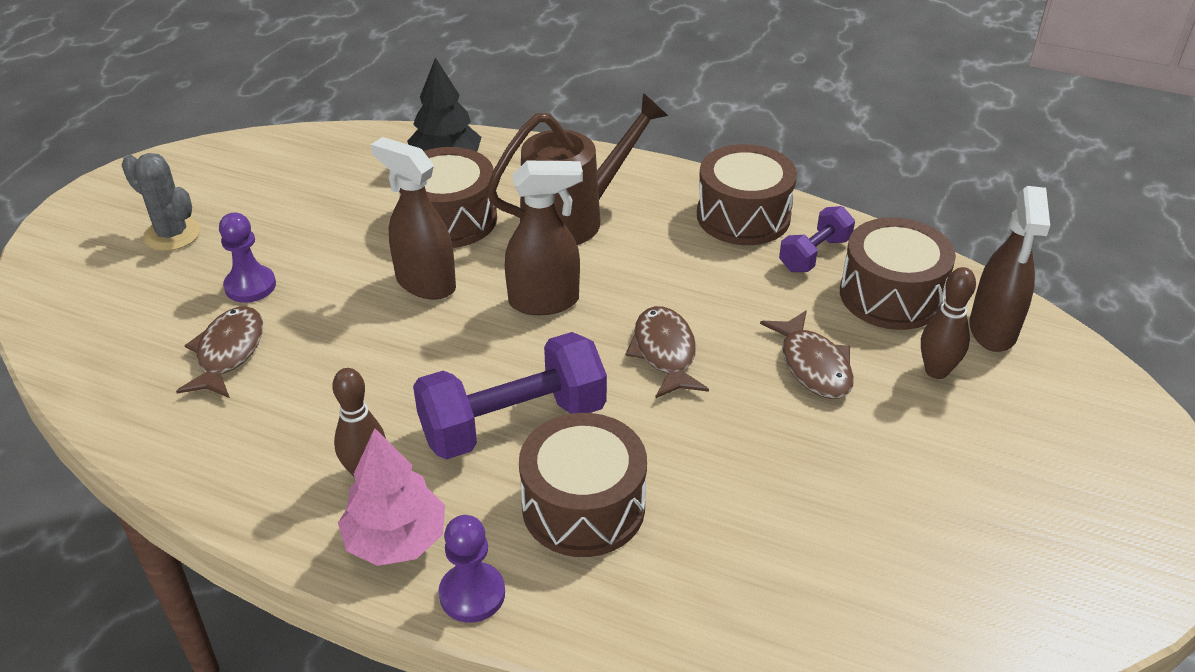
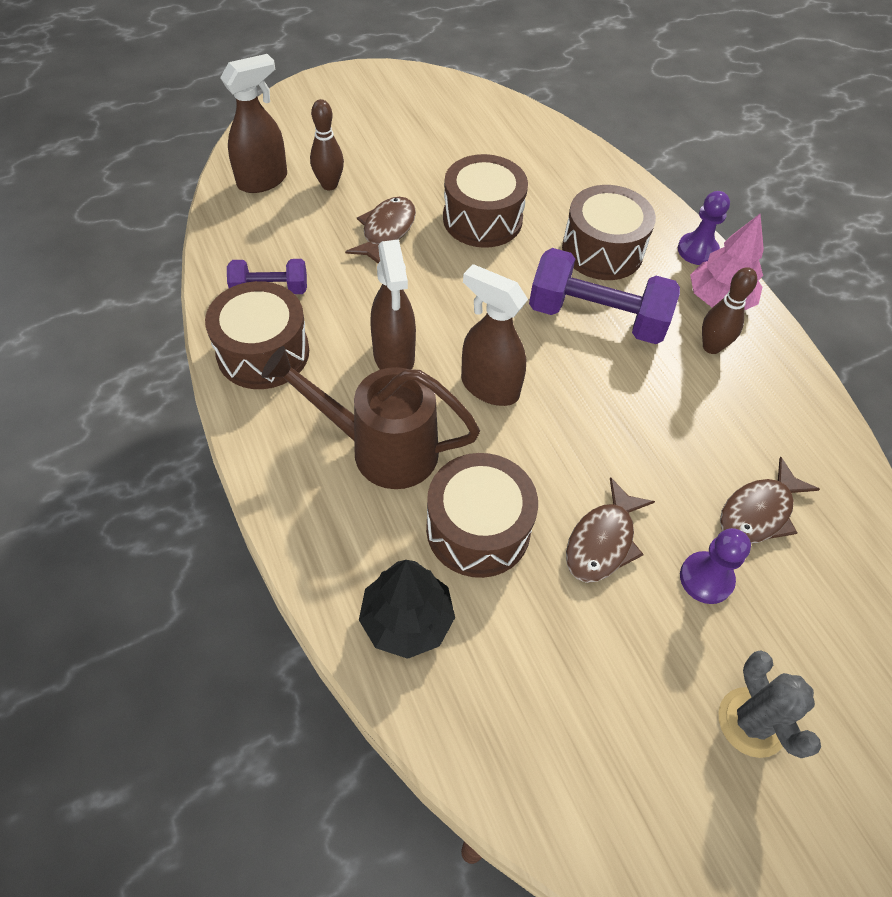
camera: 140 degrees left, 15 degrees up
(425, 283) = (559, 470): brown spray bottle -> brown spray bottle (394, 356)
(665, 353) = (457, 296): brown fish -> brown fish (603, 541)
(891, 295) = (276, 234): brown drum -> brown drum (482, 219)

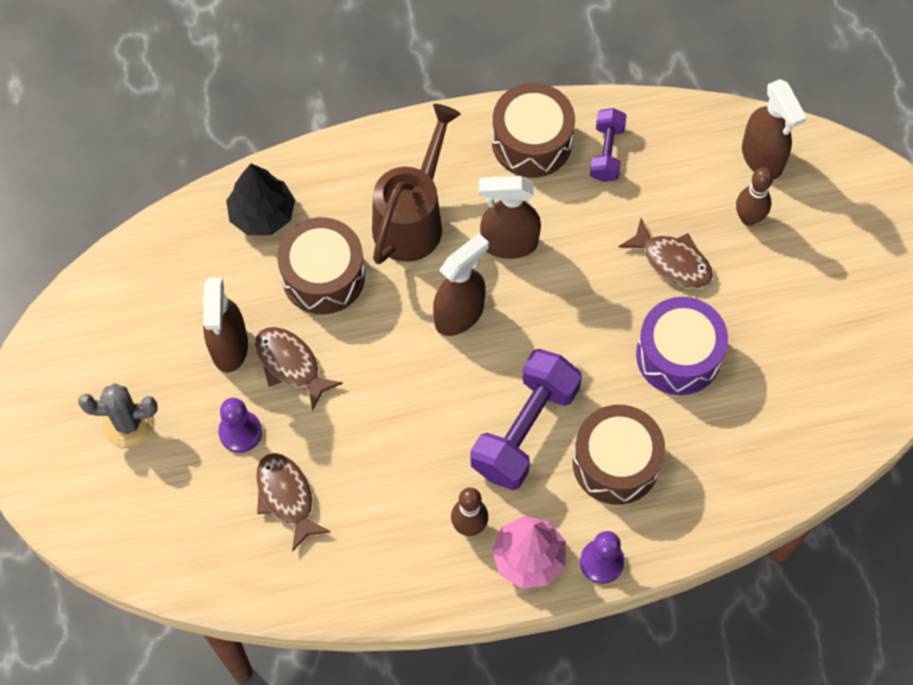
camera: 105 degrees right, 10 degrees up
(482, 219) = (678, 355): brown drum -> purple drum
(604, 617) = (229, 347): none -> brown spray bottle

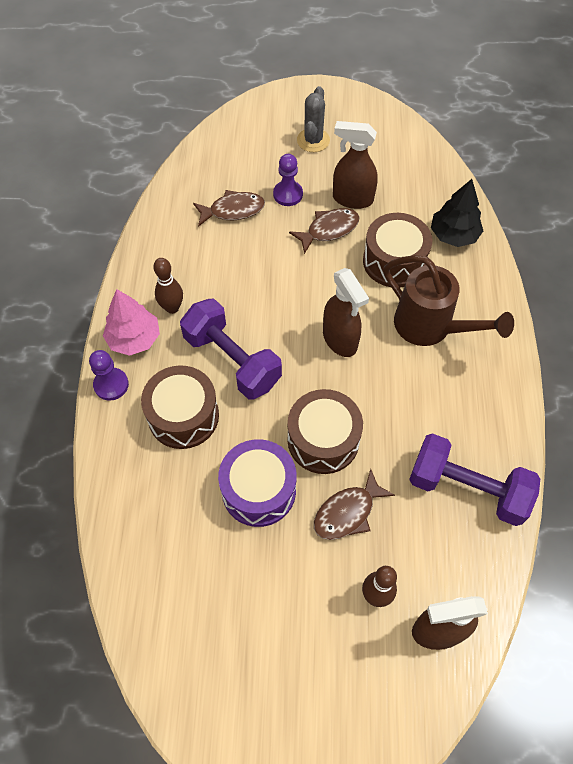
camera: 105 degrees right, 5 degrees down
(508, 243) = (394, 388): brown spray bottle -> none
(531, 142) = (488, 430): brown drum -> brown drum (323, 440)
(606, 153) = (467, 488): purple dumbbell -> purple dumbbell, size x1.81

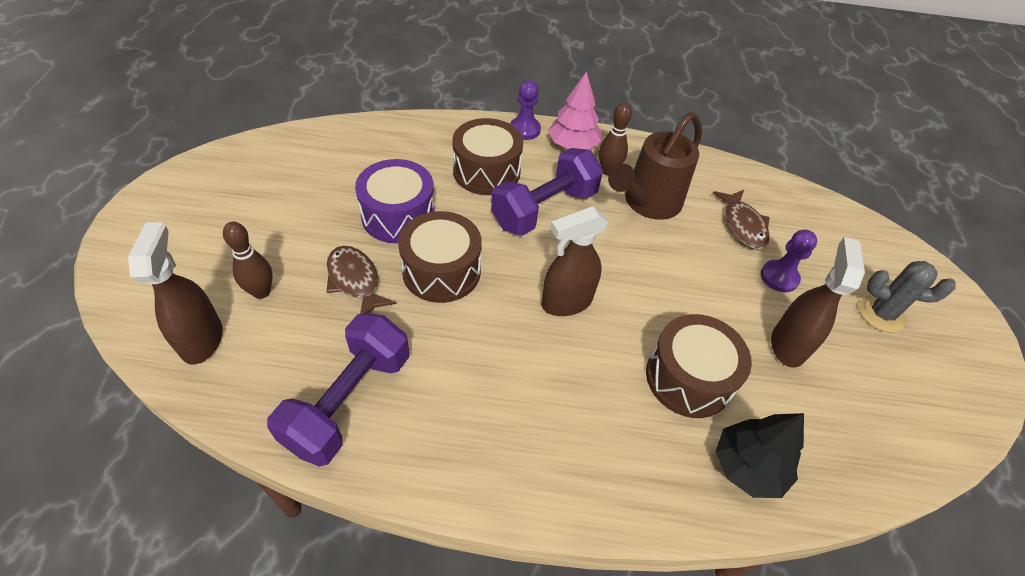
camera: 90 degrees right, 10 degrees down
(329, 230) = (730, 312): brown fish -> none
(430, 327) = (583, 403): brown watering can -> brown watering can (647, 203)

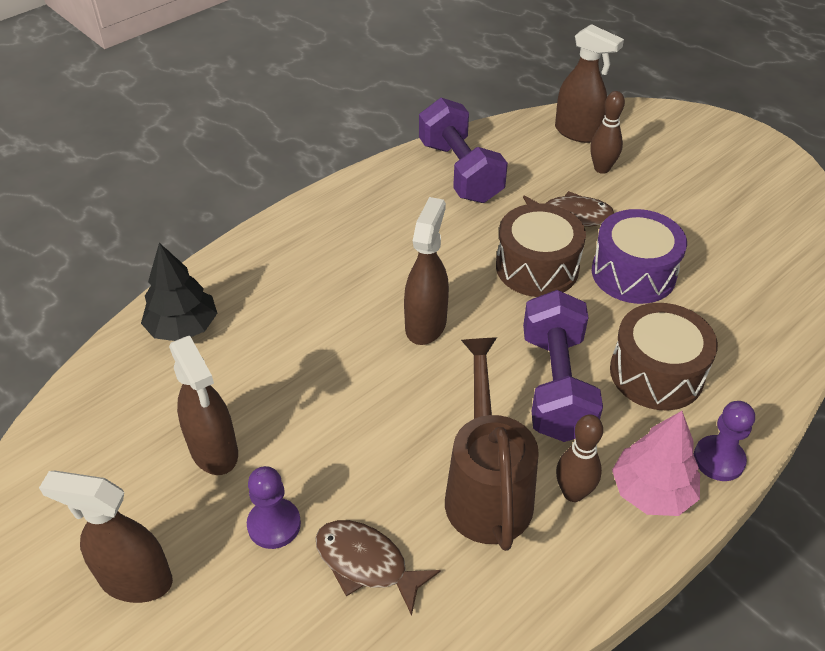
camera: 135 degrees right, 5 degrees down
(688, 378) = (275, 350): brown drum -> none
(881, 314) = (135, 580): grey cactus -> brown spray bottle

